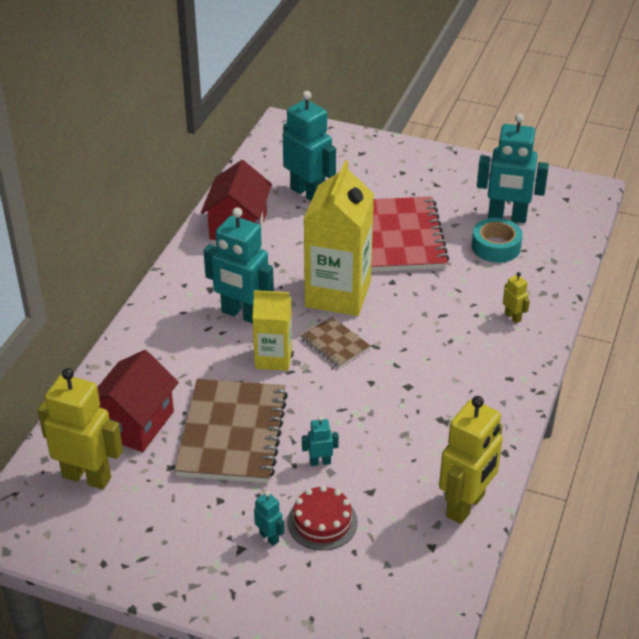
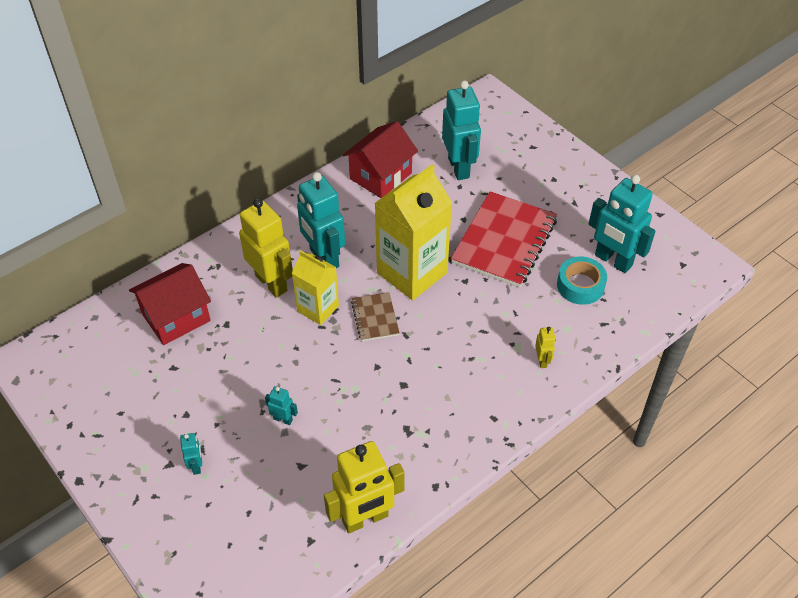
camera: 30 degrees right, 10 degrees up
(87, 477) = (111, 347): yellow robot -> yellow robot (272, 283)
(232, 434) = (237, 361): brown notebook -> none
(322, 522) = (244, 473): red cake -> none

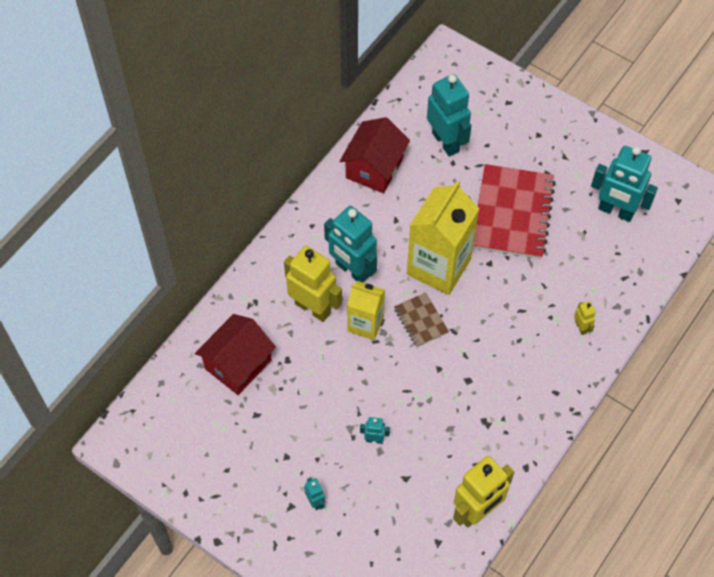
camera: 15 degrees left, 10 degrees up
(580, 285) = (594, 244): turquoise tape -> none

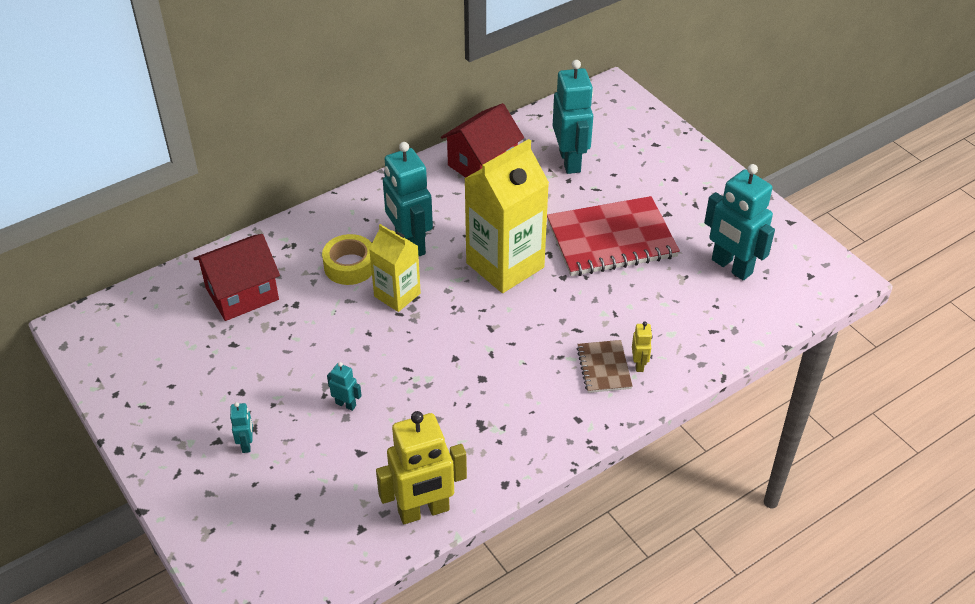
camera: 20 degrees right, 15 degrees down
(313, 308) = (350, 266): yellow robot -> yellow tape
(421, 321) = (459, 308): brown notebook -> brown notebook (604, 368)
(512, 213) = (611, 239): red notebook -> red notebook turned 45 degrees clockwise

